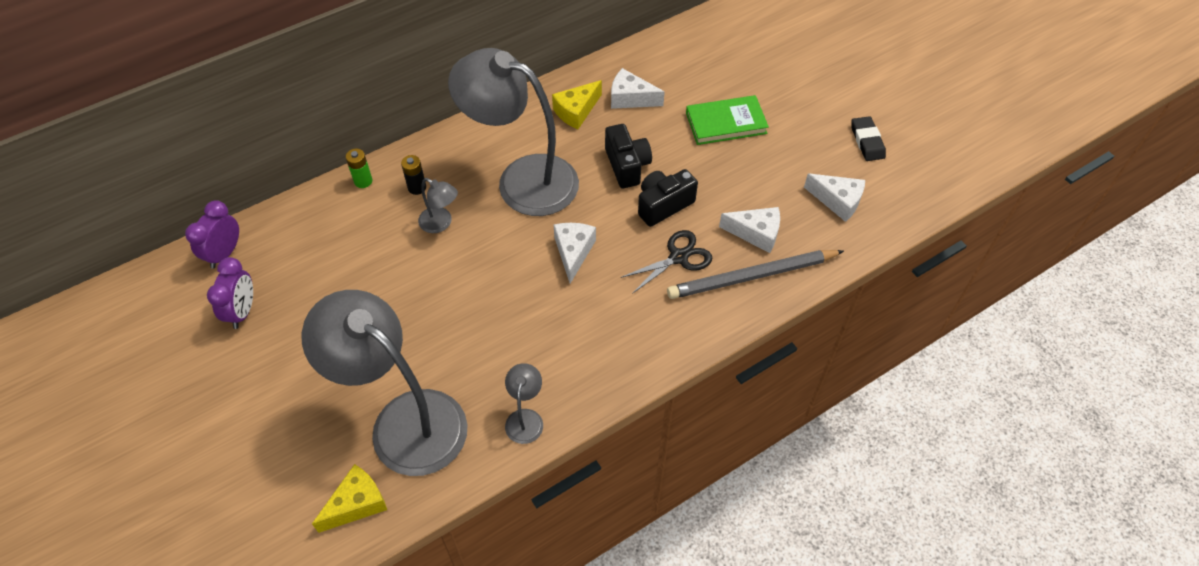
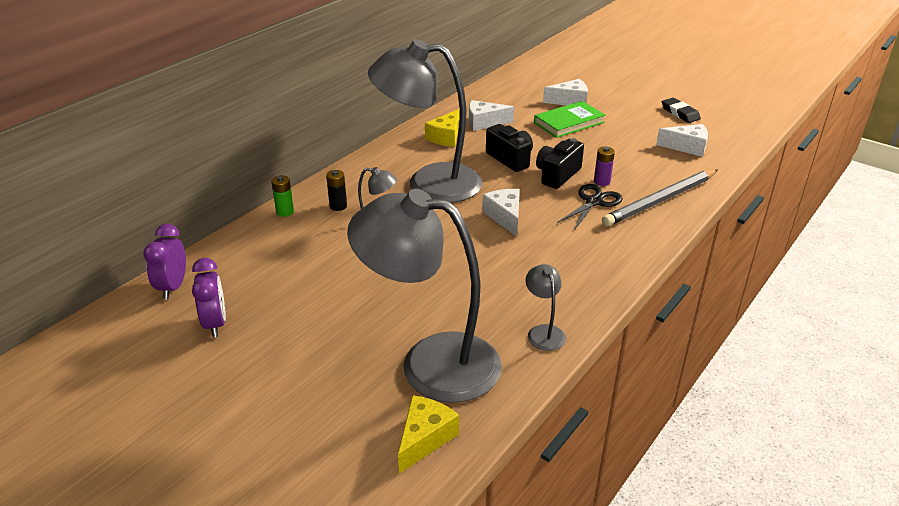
camera: 20 degrees left, 20 degrees down
(706, 229) = (602, 181): none -> purple battery
(756, 233) = (642, 176): white cheese -> white cheese (570, 101)

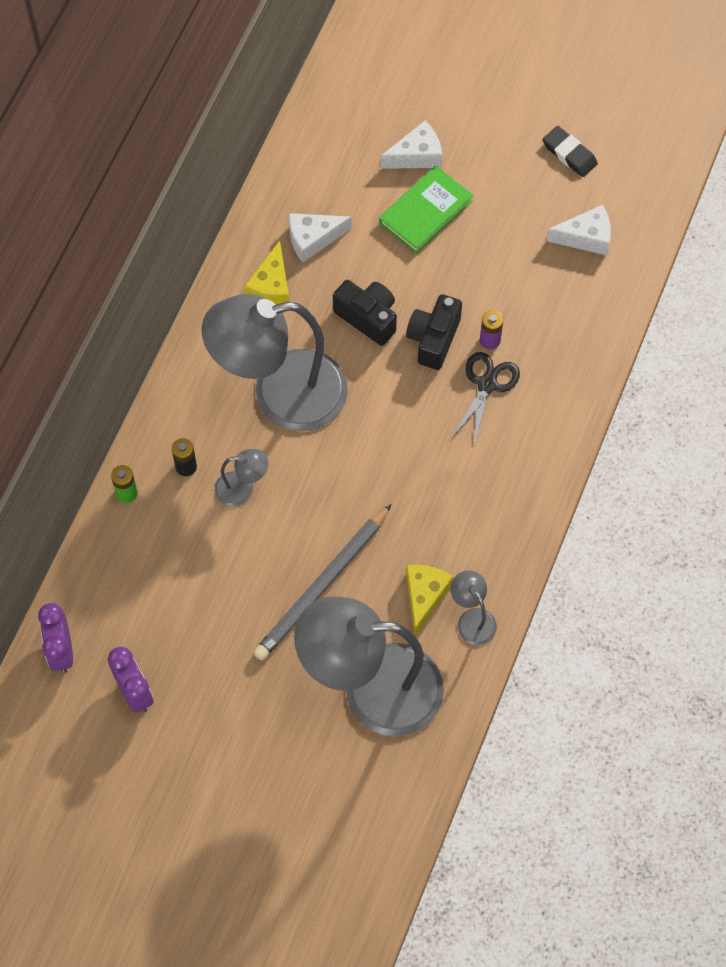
camera: 15 degrees left, 30 degrees up
(424, 438) = (394, 782): yellow cheese -> yellow cheese (424, 596)
(505, 217) = (389, 439): white cheese -> none
(660, 200) = (564, 363): grey pencil -> grey pencil (322, 586)

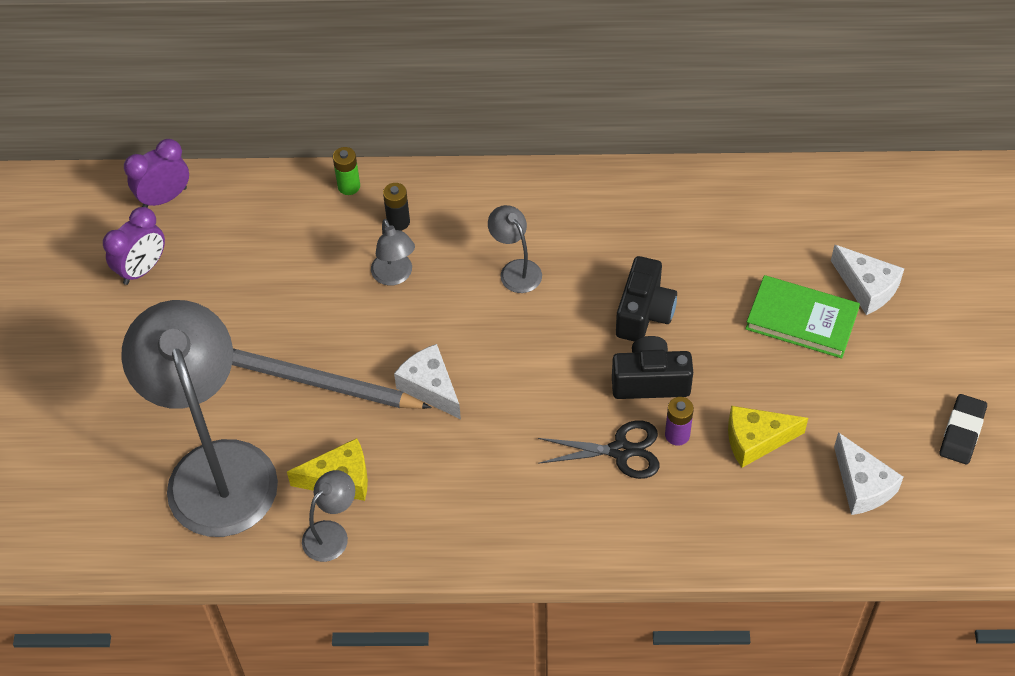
camera: 70 degrees right, 10 degrees down
(271, 286) = (635, 218): yellow cheese -> yellow cheese (756, 440)
(280, 394) = (516, 270): grey lamp -> grey lamp, size x0.41
(313, 239) = (710, 233): white cheese -> white cheese (430, 387)

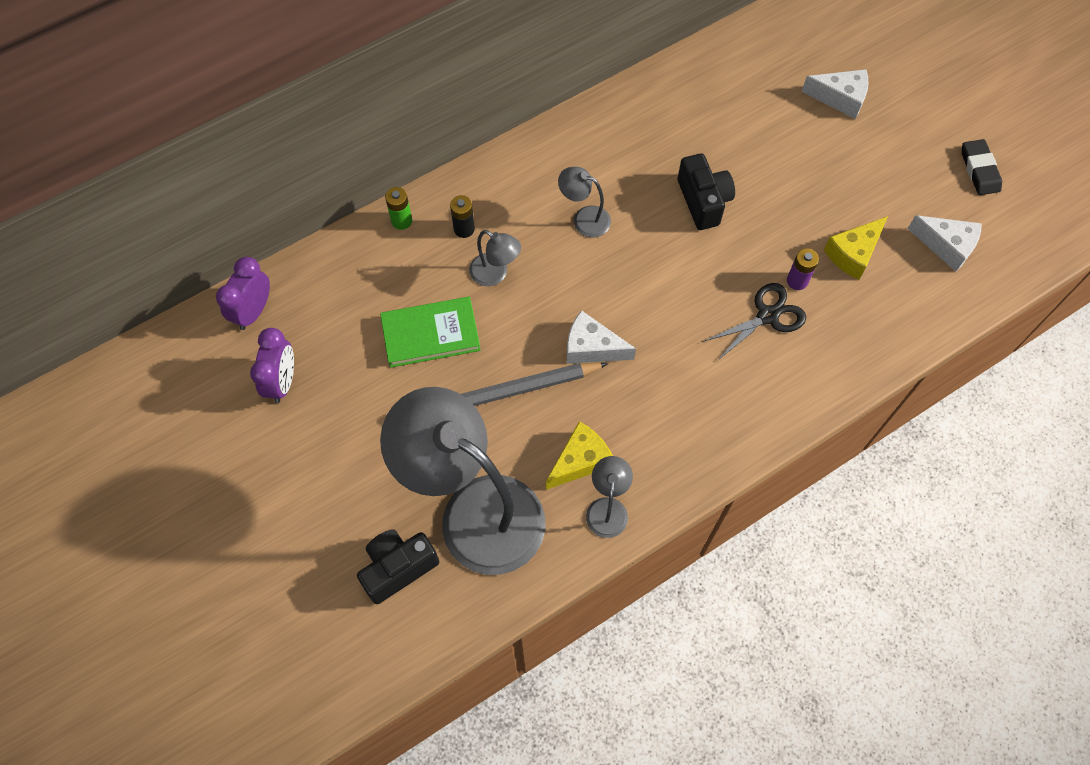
camera: 35 degrees left, 10 degrees up
(650, 381) = (747, 251): black camera -> black camera (398, 568)
(801, 320) = (815, 146): green book -> green book (430, 334)

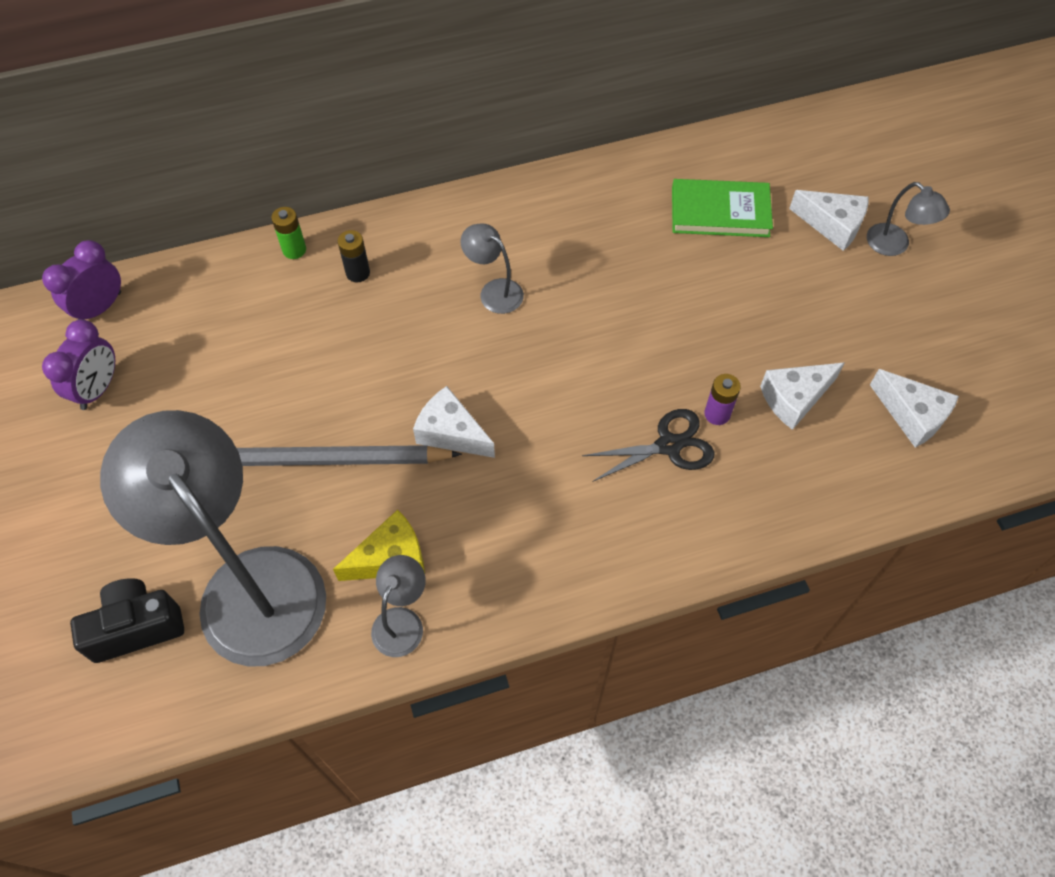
camera: 15 degrees right, 5 degrees down
(430, 334) = (277, 376): green book -> green book (720, 212)
(495, 274) = (373, 328): grey lamp -> grey lamp (895, 245)
(703, 201) = (636, 302): black camera -> none
(853, 253) = (794, 398): yellow cheese -> white cheese
(979, 170) = (978, 338): black eraser -> none

